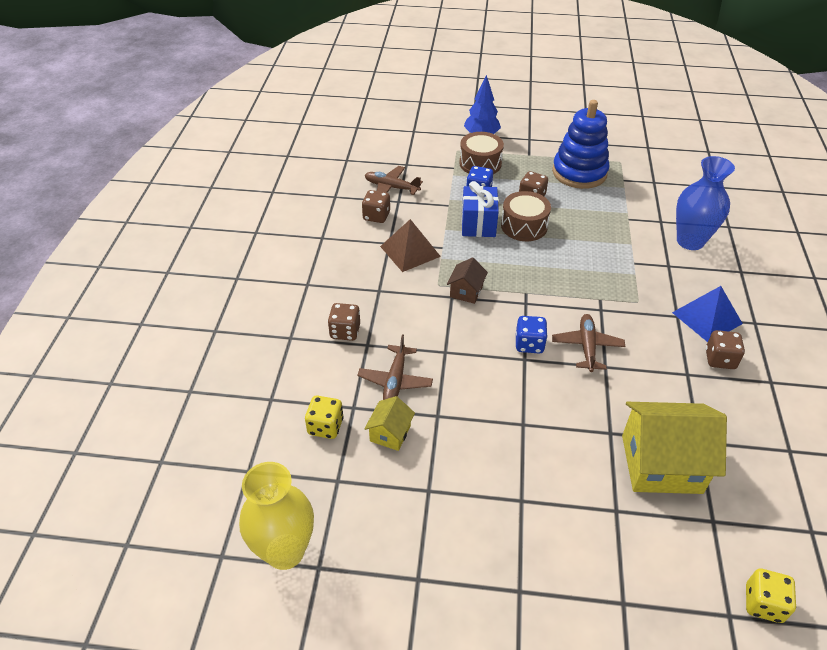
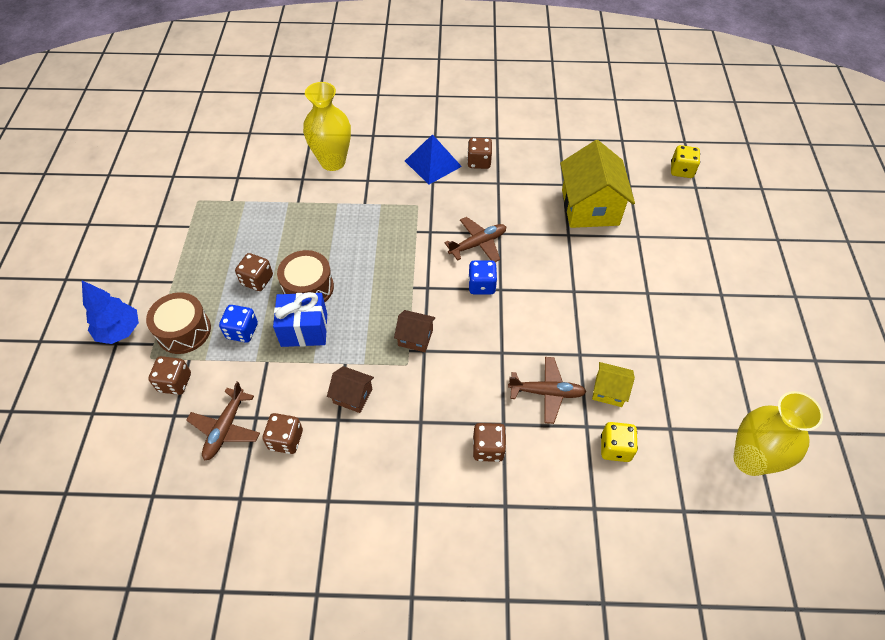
camera: 95 degrees left, 10 degrees up
(410, 251) = (352, 396): brown pyramid -> brown house
(434, 162) = (175, 382): none -> brown dice
(579, 172) = (214, 236): blue stacking toy -> none
(587, 346) = (478, 244): brown plane -> brown plane turned 150 degrees clockwise
(690, 241) = (333, 162): blue vase -> yellow vase

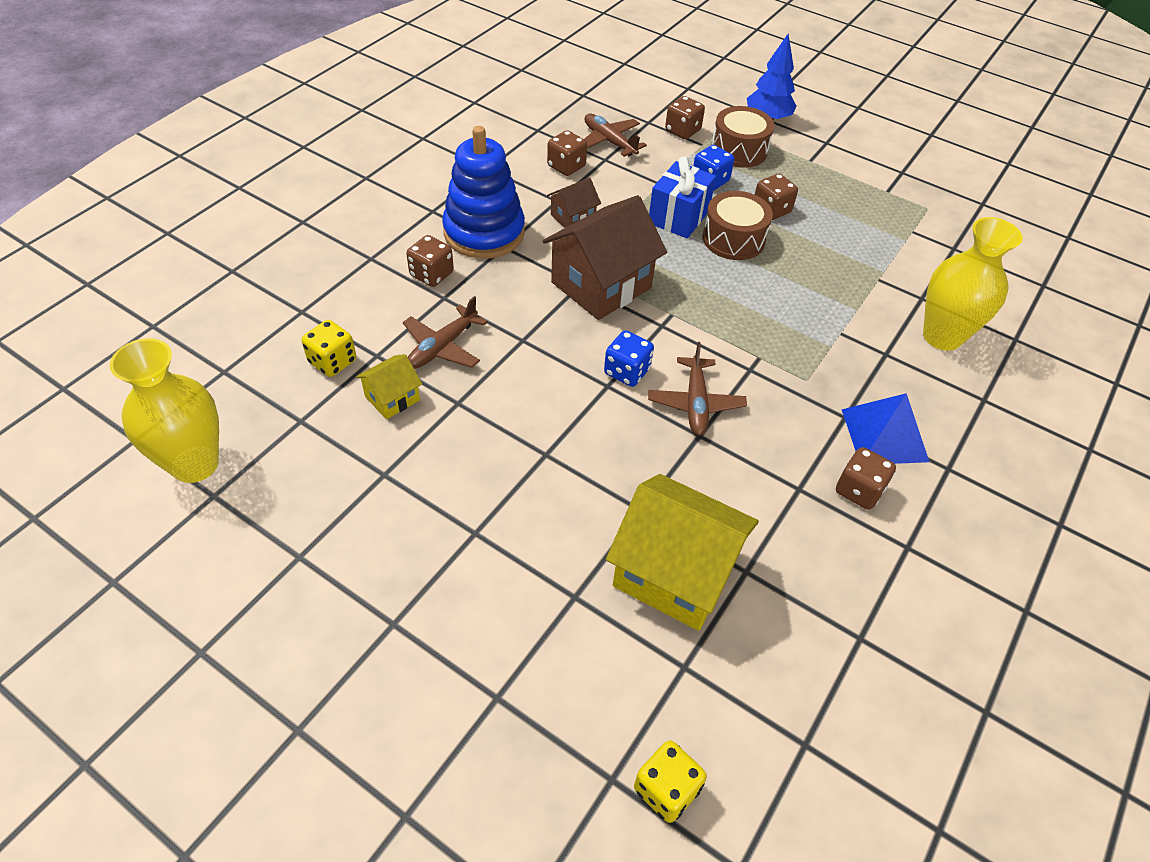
camera: 120 degrees right, 5 degrees down
(415, 338) = (601, 285): brown house -> brown house, size x2.06
(415, 445) = (484, 232): none -> blue stacking toy

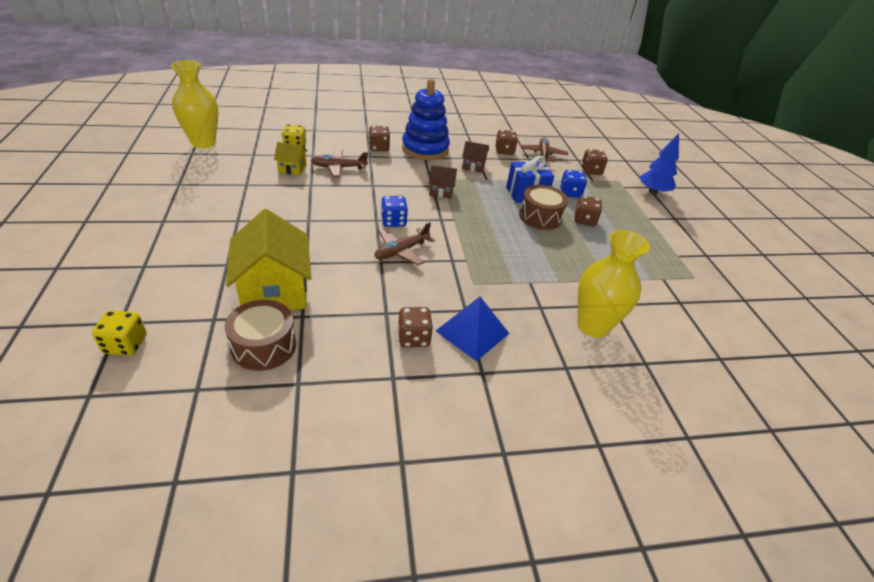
camera: 45 degrees right, 10 degrees down
(601, 285) = (441, 191): brown house -> brown house, size x0.49
(739, 150) = (610, 192): brown drum -> brown drum (264, 346)

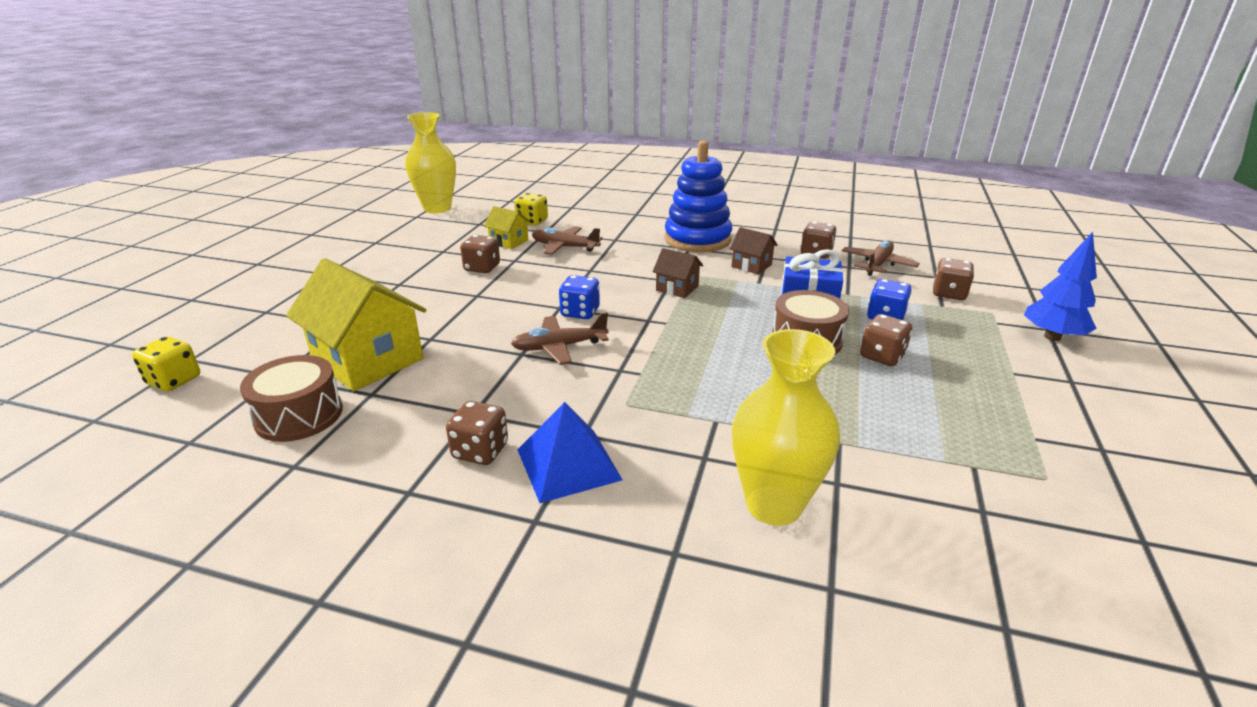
camera: 30 degrees right, 10 degrees down
(274, 290) = (368, 360): yellow house -> yellow house turned 60 degrees counterclockwise
(379, 148) = (635, 232): brown dice -> brown dice (482, 268)

